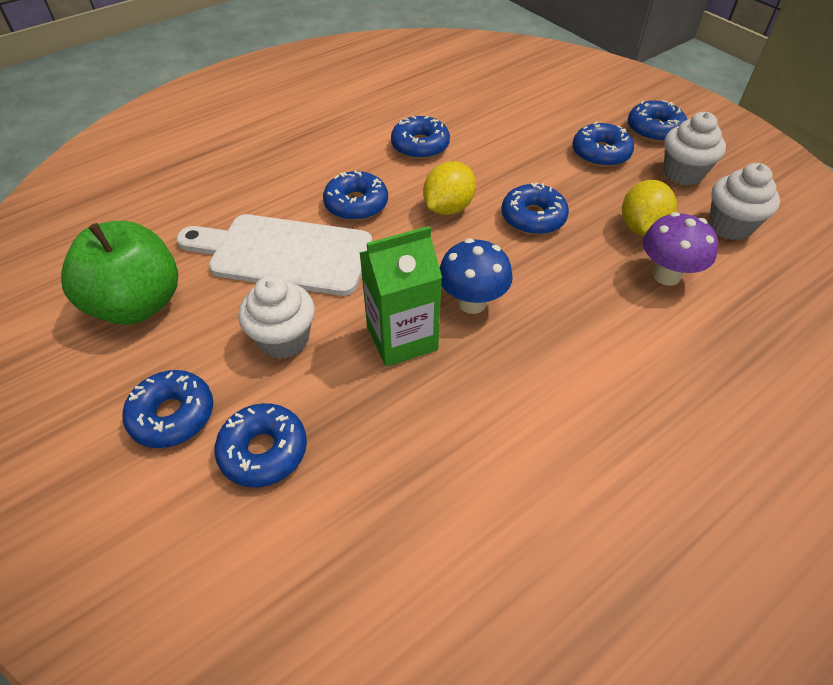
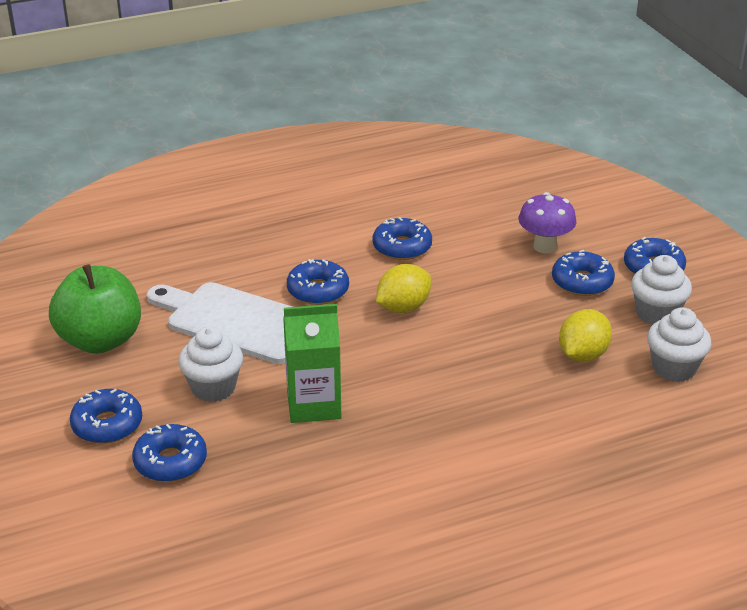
camera: 15 degrees right, 15 degrees down
(472, 302) = (388, 389): blue mushroom -> none
(533, 217) = (481, 329): blue donut -> none
(666, 275) = (582, 398): purple mushroom -> purple mushroom (544, 246)

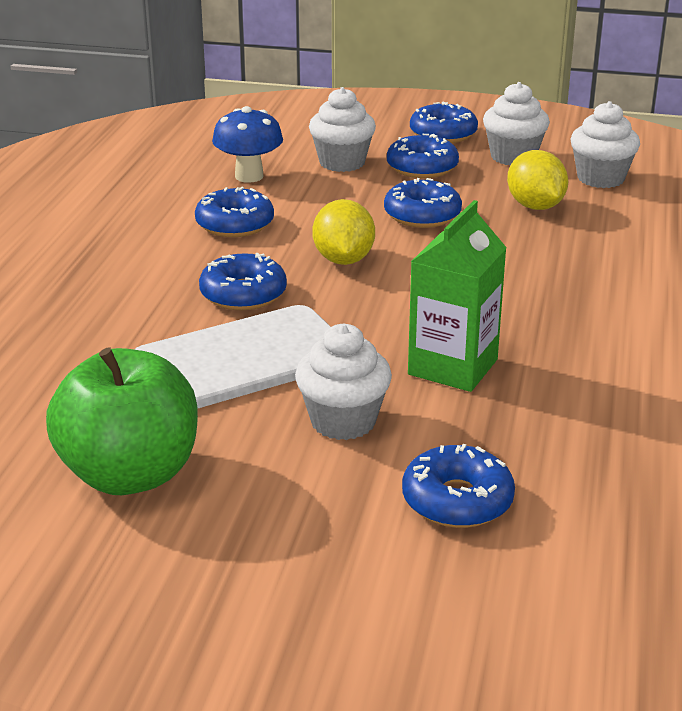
camera: 55 degrees left, 5 degrees down
(107, 425) = (325, 527): blue donut -> blue donut (422, 215)
(475, 221) = (249, 176): none -> blue mushroom
(544, 246) = (342, 163): purple mushroom -> white cupcake

